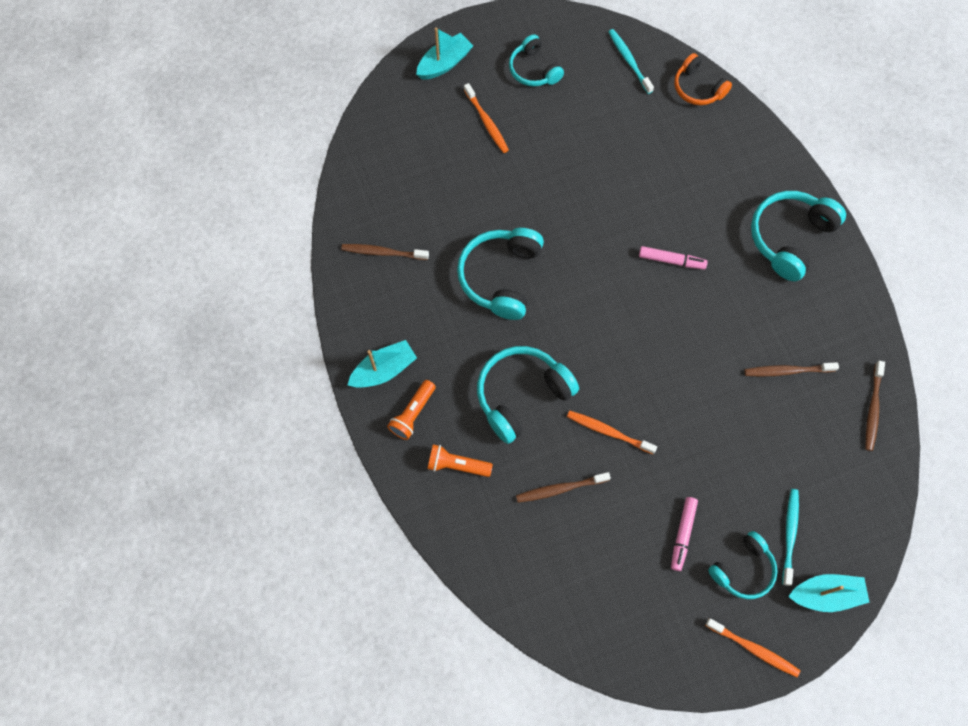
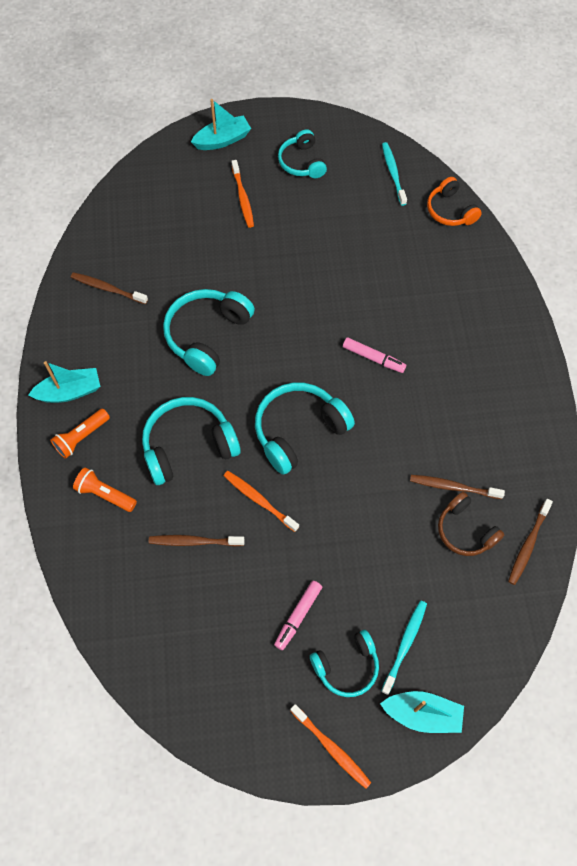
camera: 15 degrees right, 5 degrees down
(790, 238) = (496, 364): turquoise headphones -> turquoise headphones (299, 431)
(811, 410) = (465, 530): none -> brown headphones

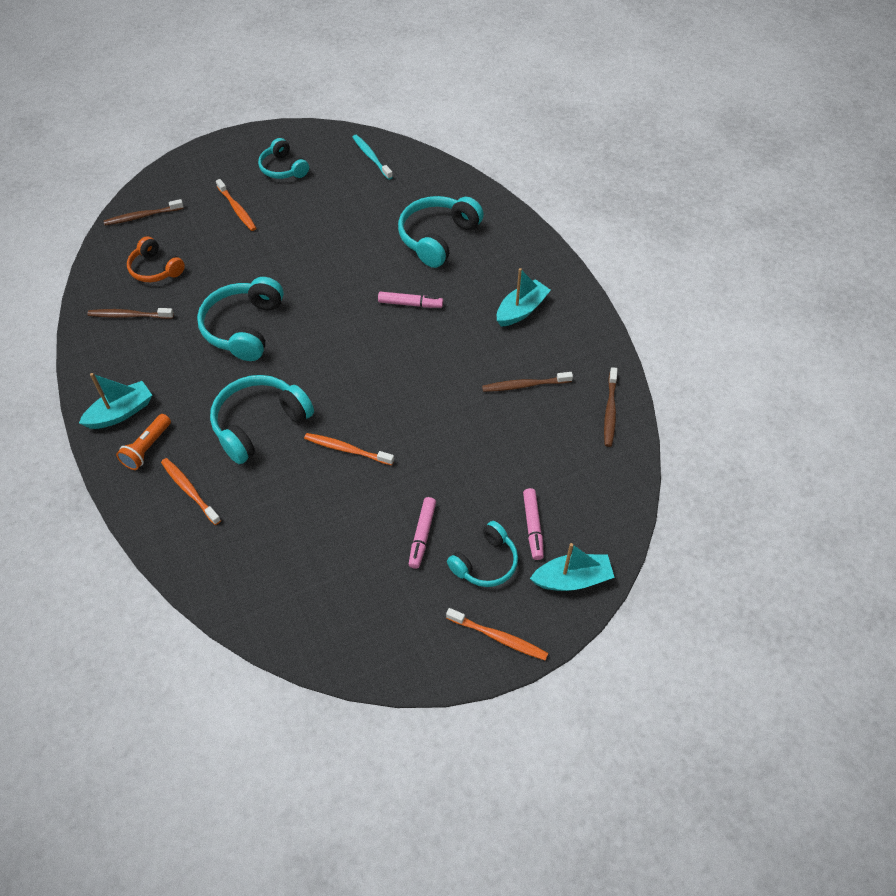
camera: 20 degrees left, 10 degrees down
(105, 494) = (189, 490): orange flashlight -> orange toothbrush
(194, 541) = (295, 503): brown toothbrush -> brown toothbrush (142, 216)
(222, 140) = (200, 169): turquoise boat -> turquoise boat (521, 310)
(299, 431) = (363, 381): turquoise headphones -> turquoise headphones (438, 238)
(405, 644) = (533, 527): turquoise toothbrush -> pink marker
(450, 210) = (434, 173): orange headphones -> orange headphones (156, 269)
(465, 530) = (549, 416): brown headphones -> none

